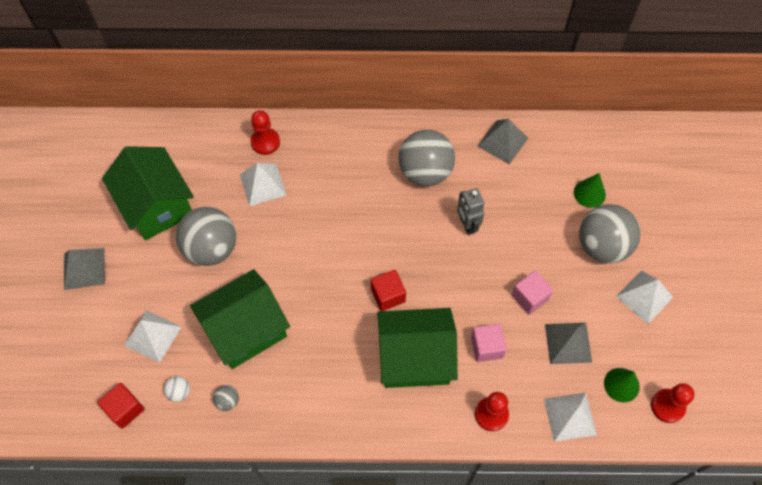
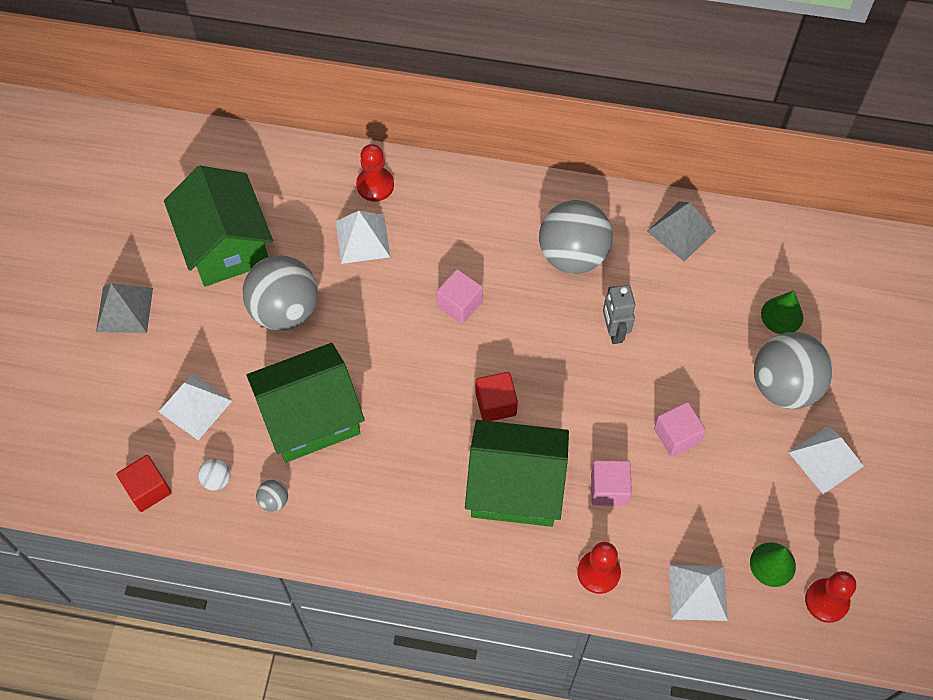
camera: 10 degrees right, 0 degrees up
(346, 223) = (459, 304): none -> pink cube
(568, 343) = (714, 500): grey pyramid -> none

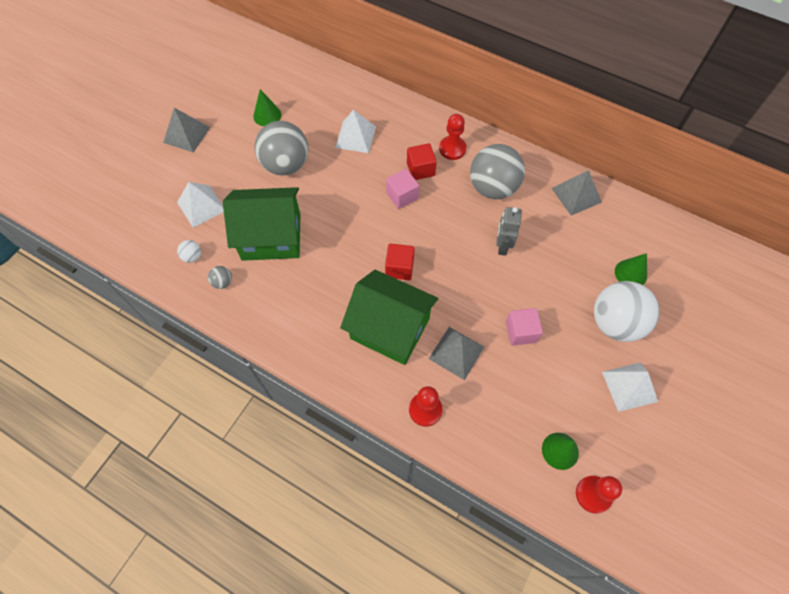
camera: 20 degrees right, 0 degrees up
(148, 489) = (146, 248): red cube -> red cube (420, 169)
(226, 245) = (267, 115): green house -> green cone
(375, 185) = (378, 107): red pawn -> red pawn (452, 149)
(609, 489) = (456, 352): pink cube -> grey pyramid
(698, 592) = (494, 451): white pyramid -> none
(784, 386) = (615, 323): grey ball -> white ball

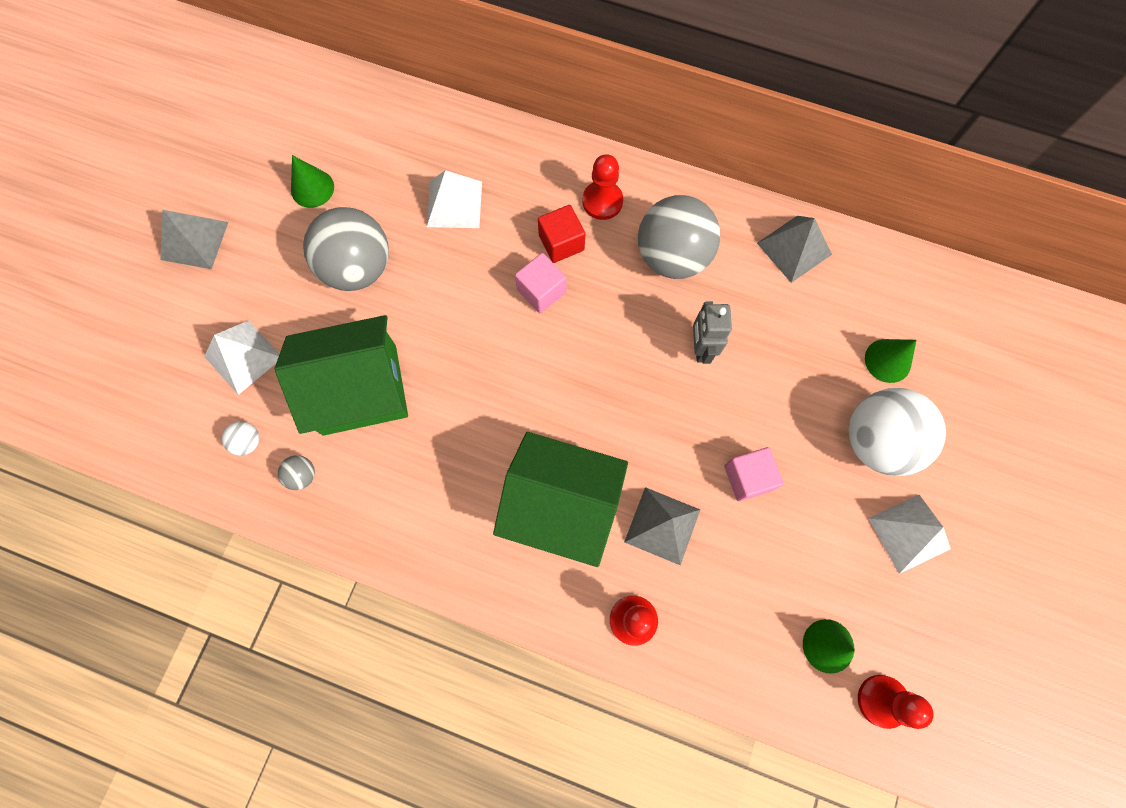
camera: 10 degrees left, 10 degrees up
(399, 268) = (558, 408): red cube -> none

